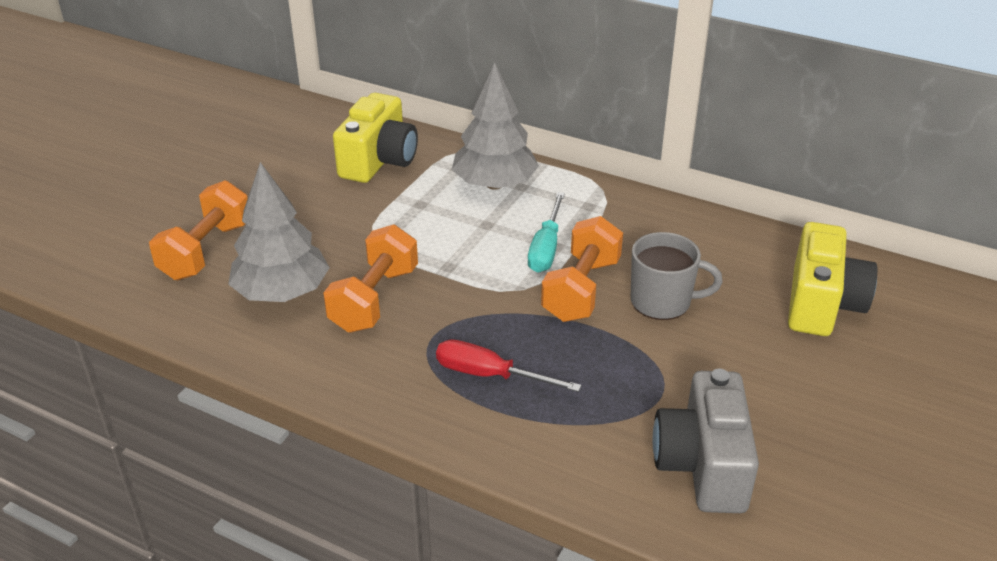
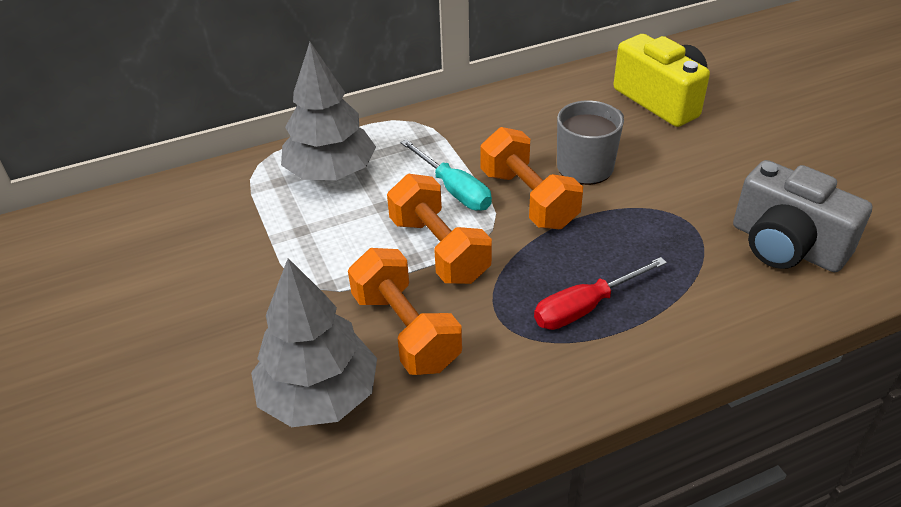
camera: 50 degrees left, 5 degrees up
(206, 251) = (174, 427): orange dumbbell -> orange dumbbell (439, 249)
(379, 161) = (198, 224): yellow camera -> none

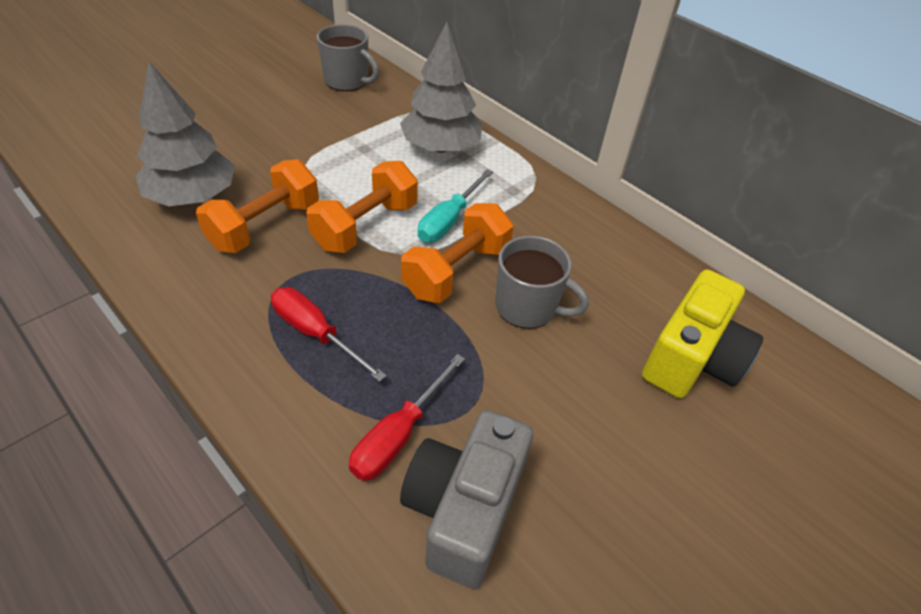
camera: 65 degrees right, 5 degrees up
(146, 224) = (347, 81): none -> grey mug
(713, 270) = (398, 435): none -> red screwdriver

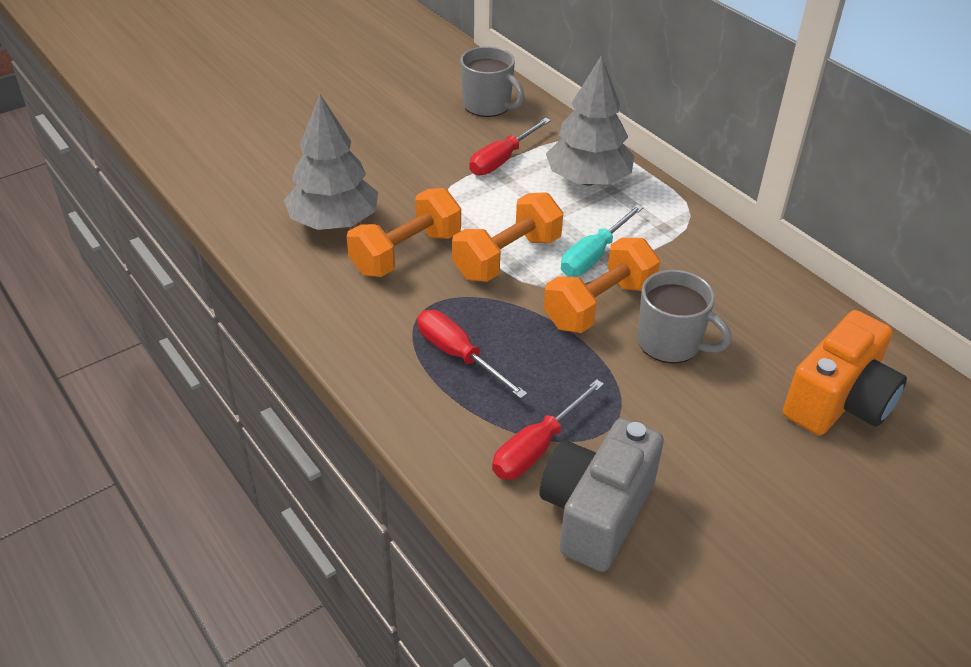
camera: 10 degrees right, 5 degrees down
(360, 130) = (502, 160): none -> red screwdriver
(691, 359) = (838, 401): yellow camera -> orange camera

